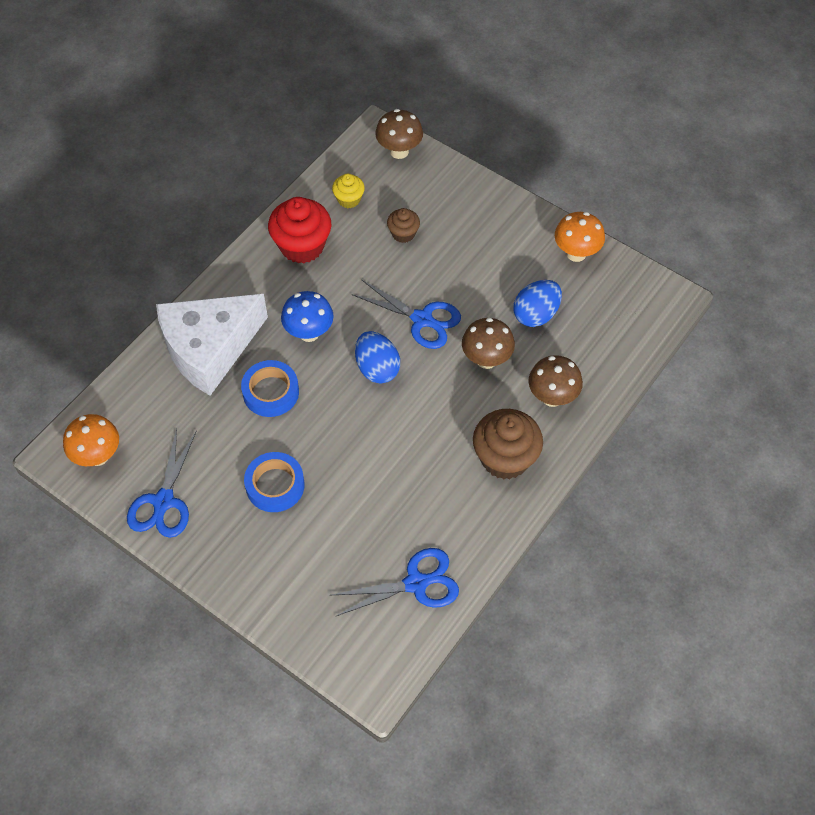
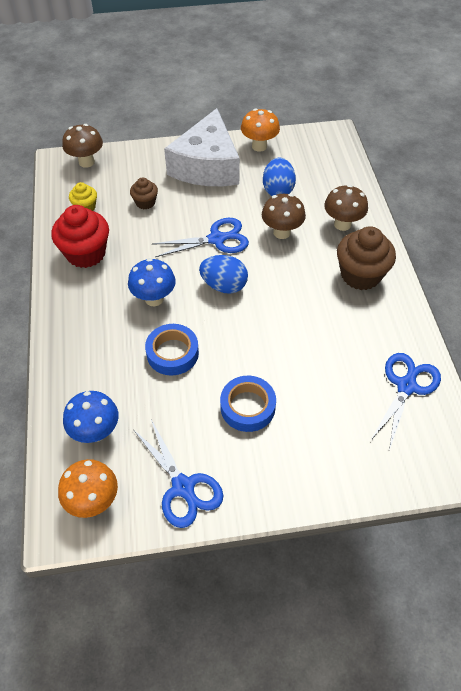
camera: 45 degrees left, 5 degrees down
(151, 406) = (96, 432): none -> blue mushroom
(209, 348) = (94, 360): white cheese -> white cheese (207, 166)

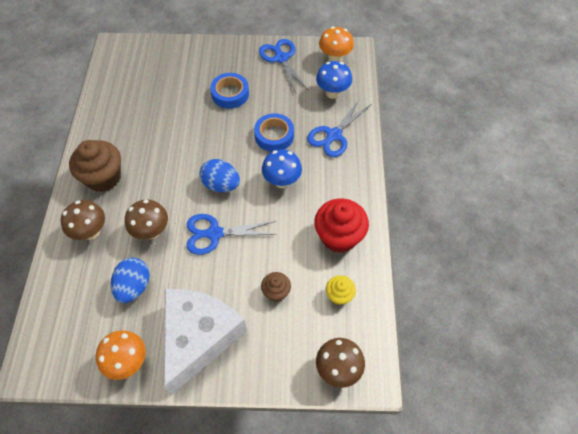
camera: 170 degrees left, 5 degrees up
(406, 386) = (119, 92): blue scissors -> blue scissors (334, 135)

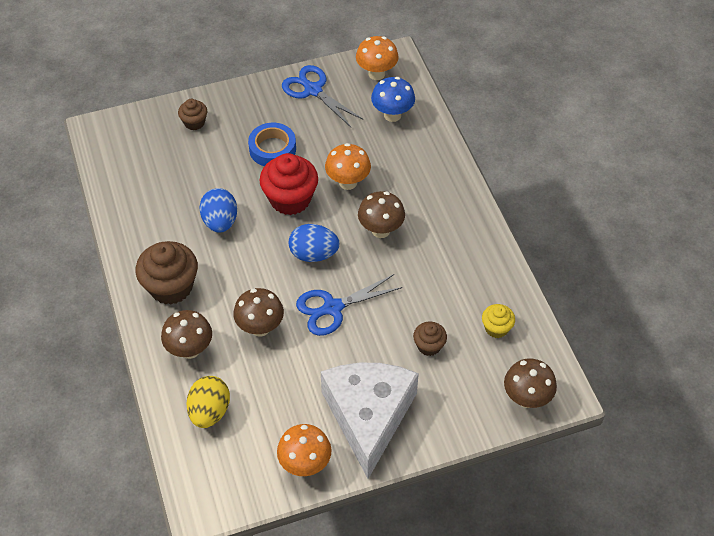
camera: 20 degrees left, 5 degrees down
(79, 288) = (209, 411): none -> yellow egg
(134, 286) = (271, 390): blue egg -> blue egg (220, 222)
(184, 59) = (194, 122): none -> brown cupcake
(274, 136) = (348, 182): blue tape -> orange mushroom
(282, 181) = (381, 230): blue mushroom -> brown mushroom
(334, 135) = (415, 163): blue scissors -> none
(339, 236) = (470, 269): red cupcake -> red cupcake (290, 199)

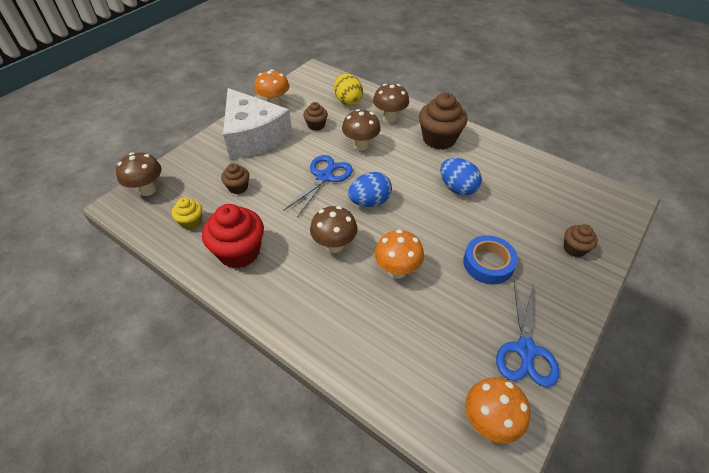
camera: 145 degrees right, 5 degrees down
(283, 390) = (316, 125): none -> brown cupcake
(290, 199) = (428, 230): red cupcake -> red cupcake (239, 252)
(313, 90) = (525, 350): blue scissors -> blue scissors turned 90 degrees clockwise
(392, 115) = (421, 371): blue mushroom -> none

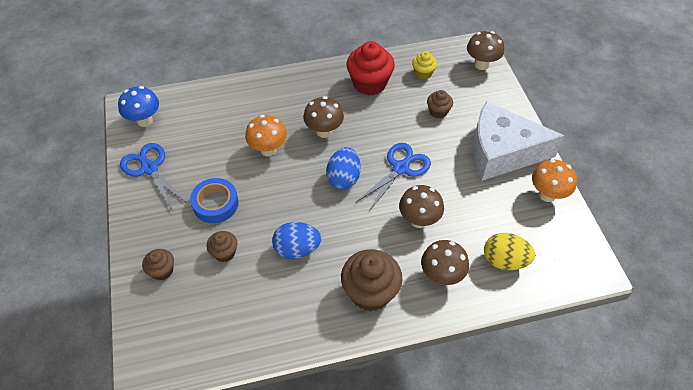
camera: 130 degrees right, 5 degrees up
(316, 125) = (481, 206): brown cupcake -> brown cupcake (224, 253)
(324, 177) = (400, 168): blue scissors -> blue scissors turned 120 degrees counterclockwise
(489, 421) = (144, 121): orange mushroom -> blue mushroom

